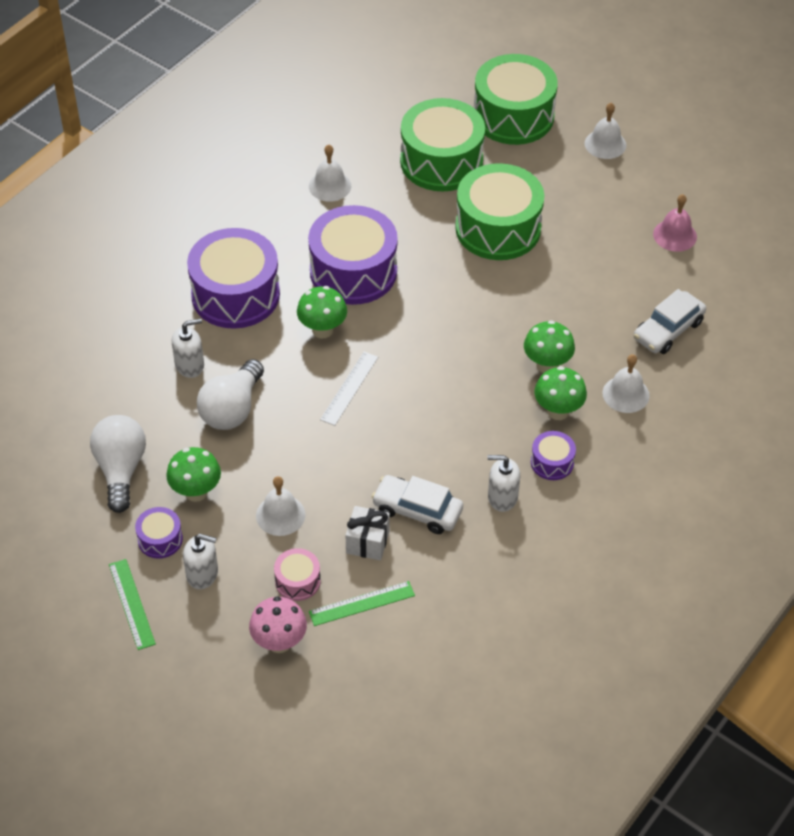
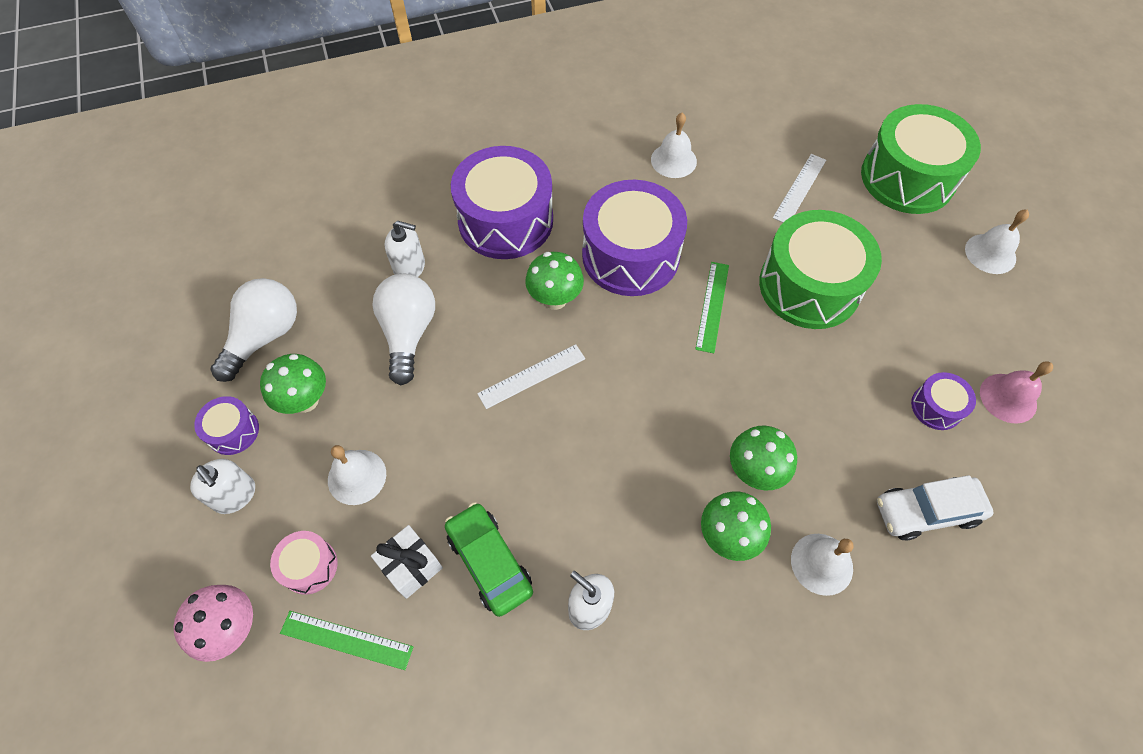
camera: 35 degrees right, 10 degrees up
(132, 604) = (150, 485): green ruler -> green ruler (712, 306)
(232, 409) = (408, 333): white light bulb -> white light bulb turned 120 degrees clockwise
(417, 510) = (489, 562): white car -> green car
(441, 161) = (800, 188): green drum -> white ruler
(552, 462) = (676, 598): purple drum -> purple drum (936, 407)

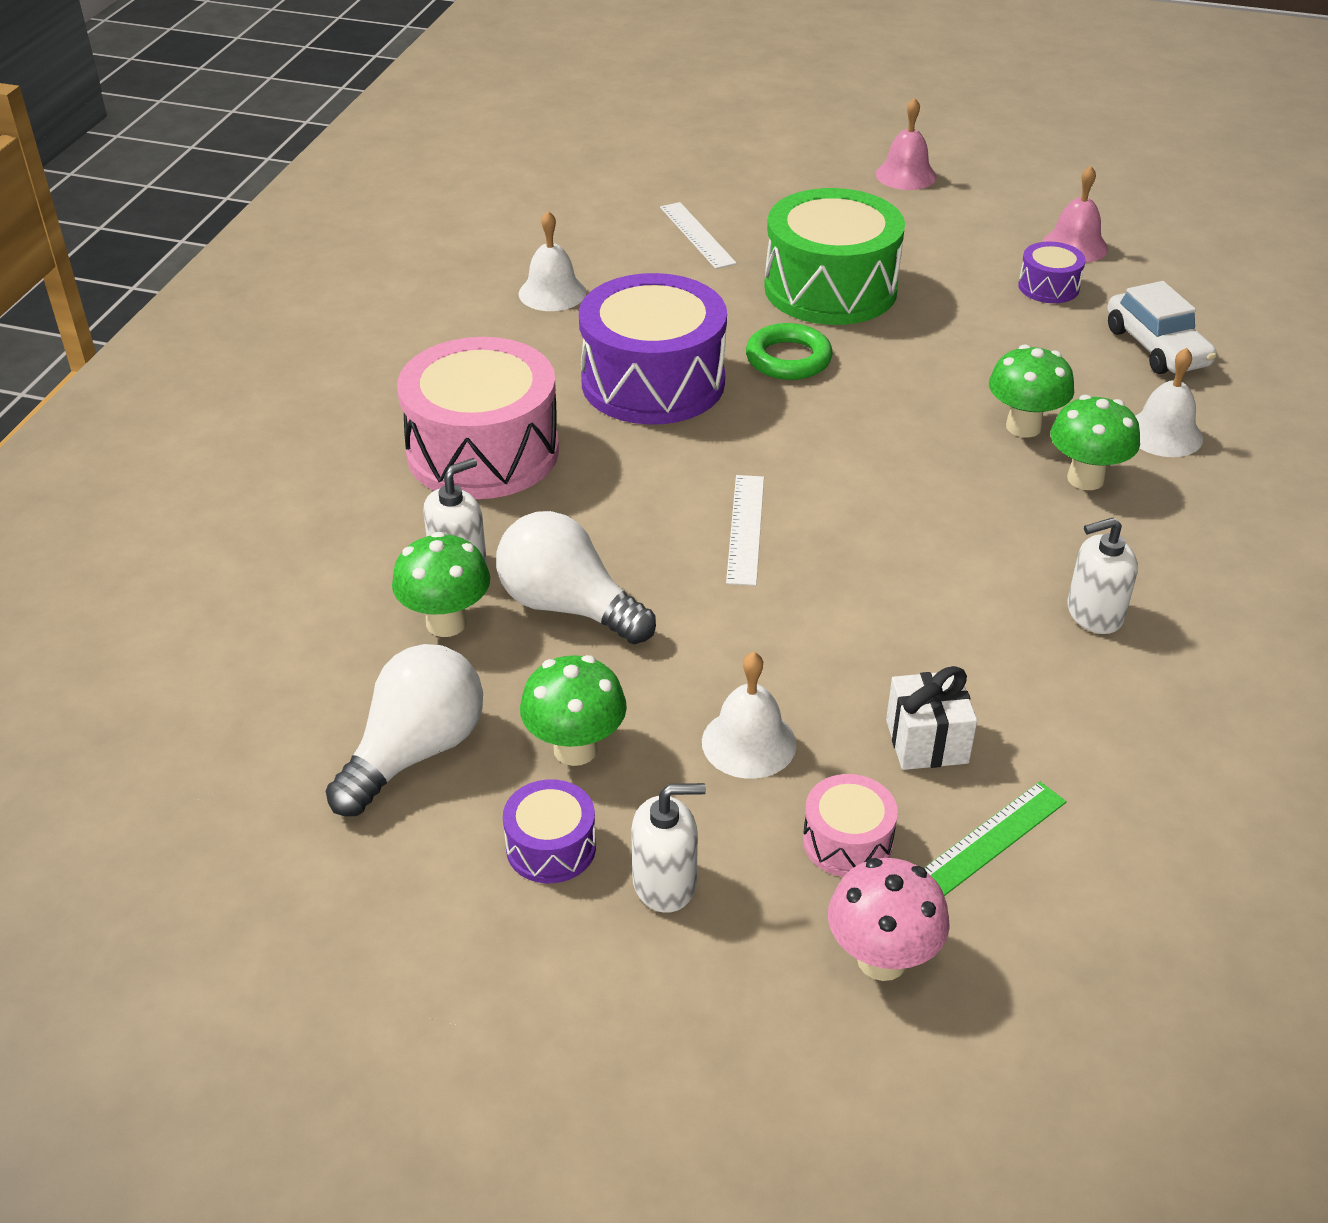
camera: 55 degrees left, 20 degrees down
(265, 336) = (415, 752): white light bulb -> white light bulb turned 60 degrees clockwise
(489, 562) = (975, 670): green car -> none
(506, 220) = (483, 452): purple drum -> pink drum
(555, 299) = (652, 464): green mushroom -> green mushroom (446, 623)
(712, 306) = (788, 359): green ruler -> green ring
(907, 178) = (762, 171): green drum -> none
(926, 511) = (1156, 347): white car -> white car turned 45 degrees counterclockwise
(990, 253) = (906, 175): white bell -> pink bell

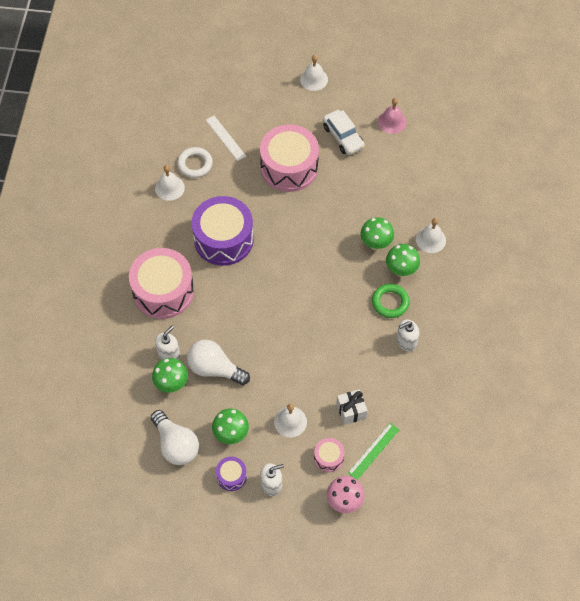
camera: 10 degrees left, 20 degrees up
(415, 752) = (176, 445): white light bulb -> white light bulb turned 120 degrees clockwise
(619, 265) = (195, 164): none -> white ring
(746, 529) = (274, 318): white ruler -> none
(788, 359) = (277, 216): green ring -> green ring (390, 302)
(830, 288) = (289, 167): green drum -> pink drum
(906, 175) = (314, 79): pink bell -> white bell
(1048, 287) = (382, 152): purple drum -> none
(1156, 347) = (427, 186): white car -> white car (343, 137)

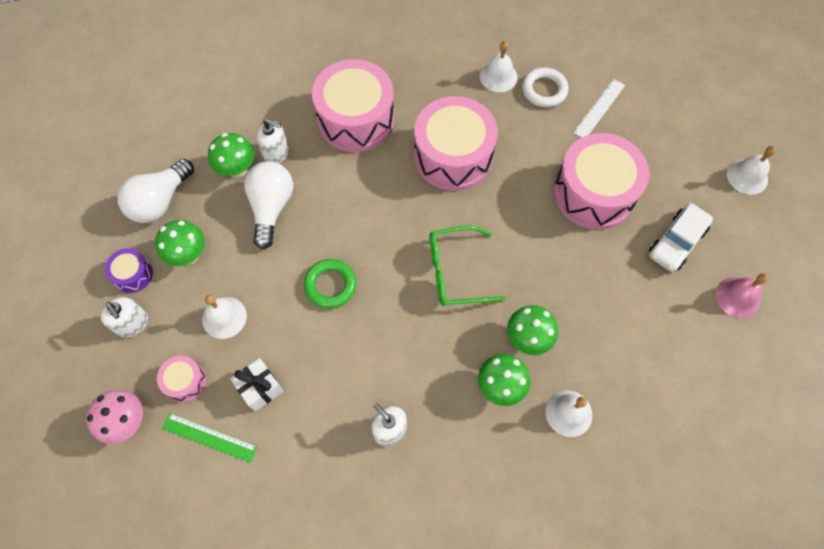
camera: 70 degrees right, 5 degrees up
(223, 239) = (453, 156): purple drum -> pink drum
(313, 268) = (455, 272): none -> green glasses
(390, 302) = (443, 387): green ring -> green ring (330, 285)

